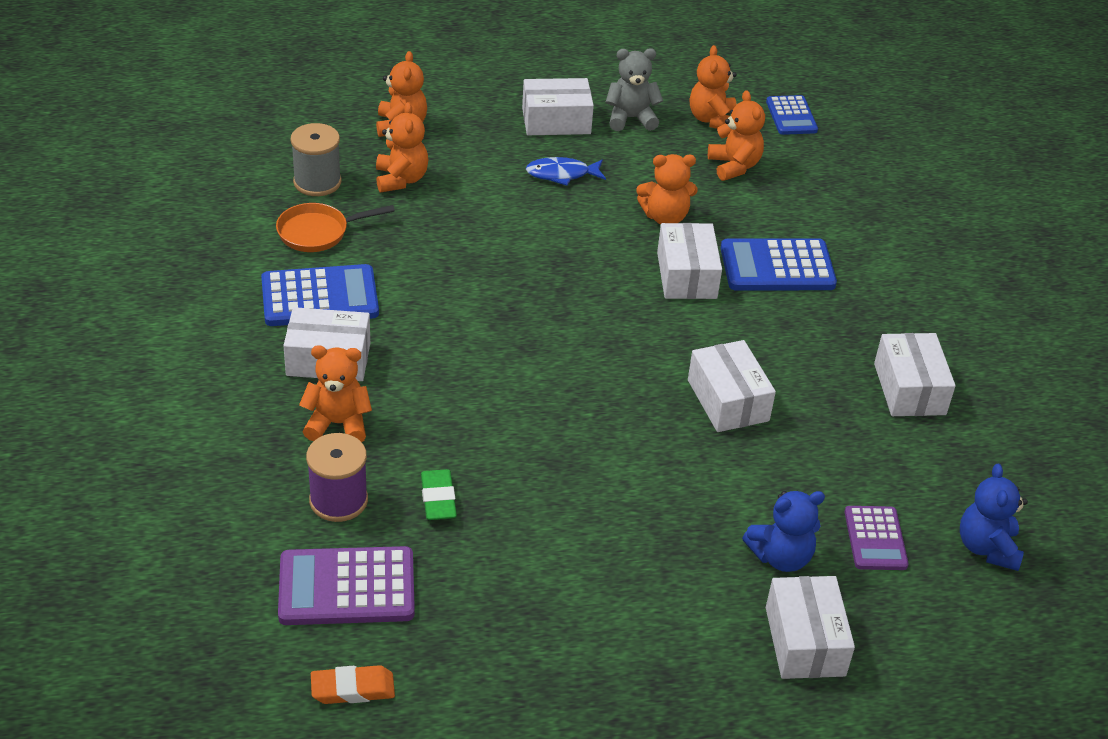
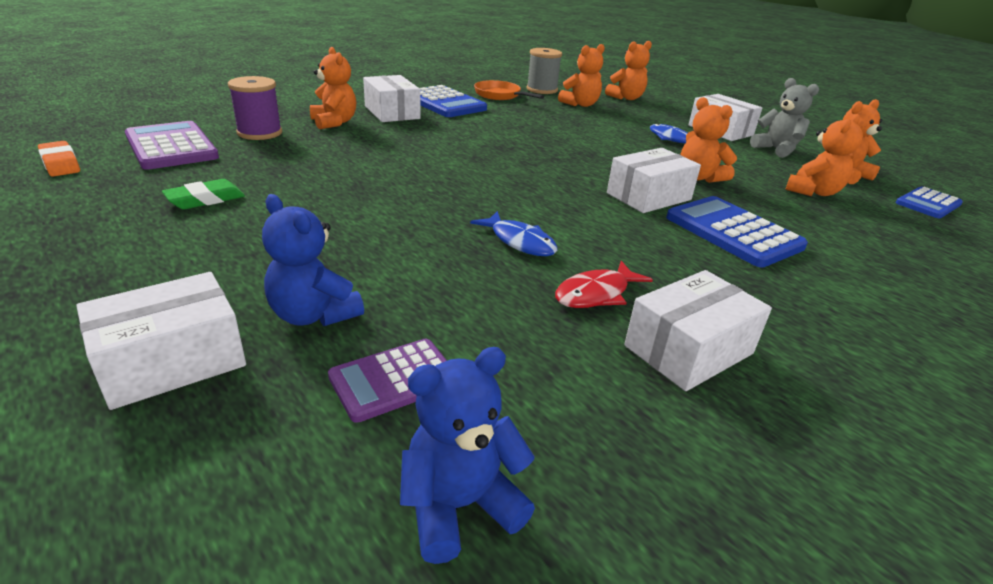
camera: 60 degrees right, 10 degrees down
(438, 499) = (283, 157): green eraser -> green eraser (205, 199)
(728, 400) = (519, 242): white box -> blue fish
(826, 397) = (596, 294): none -> red fish

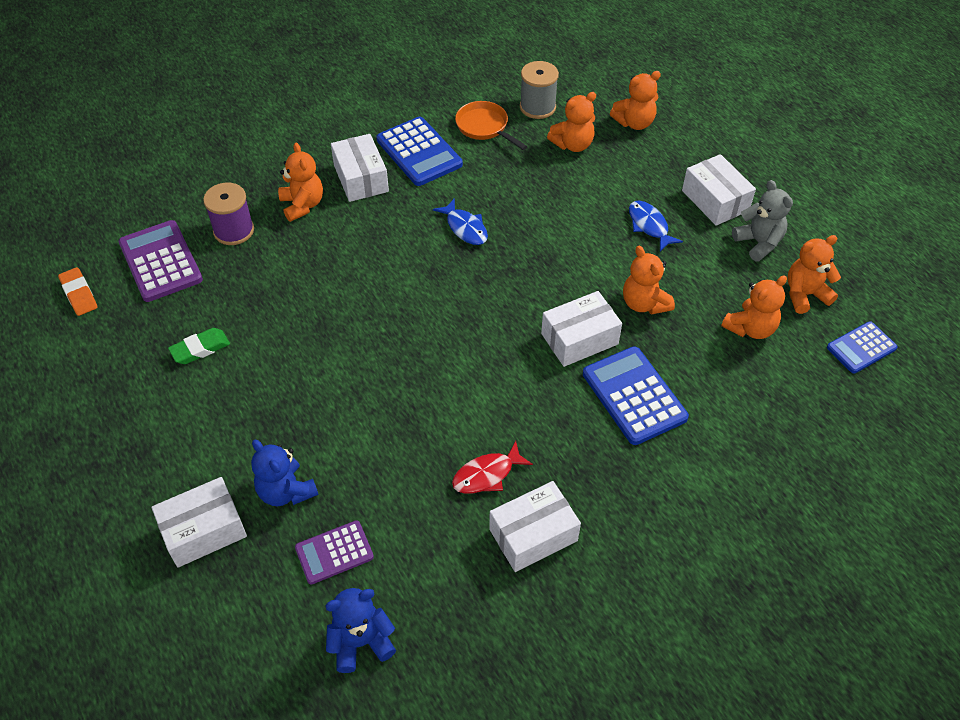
camera: 10 degrees right, 20 degrees up
(519, 242) = (444, 409): blue fish -> blue fish (465, 228)

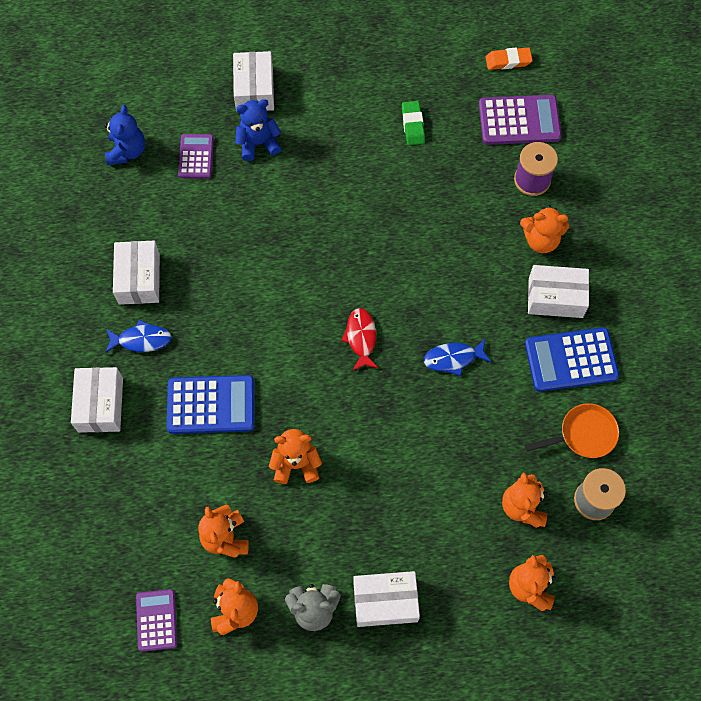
camera: 115 degrees right, 15 degrees up
(487, 475) = (201, 270): red fish -> red fish (361, 338)
(579, 339) = (286, 392): white box -> white box (100, 405)
(649, 226) = (382, 519): blue fish -> blue fish (141, 340)
(861, 348) = (156, 620): blue calculator -> purple calculator

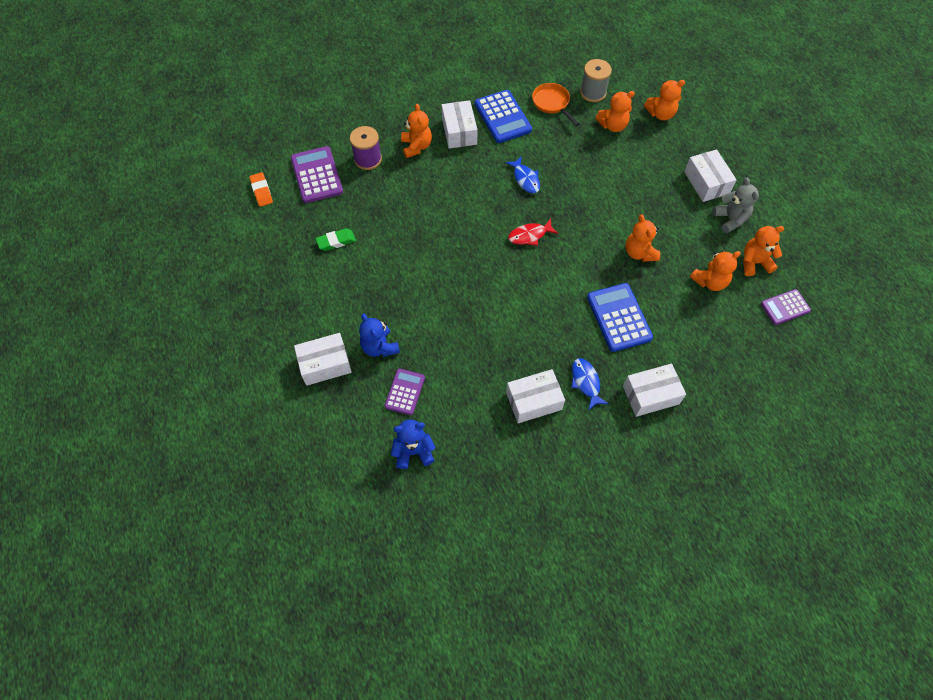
camera: 105 degrees left, 5 degrees down
(196, 156) = (405, 392): purple calculator -> purple calculator turned 120 degrees clockwise

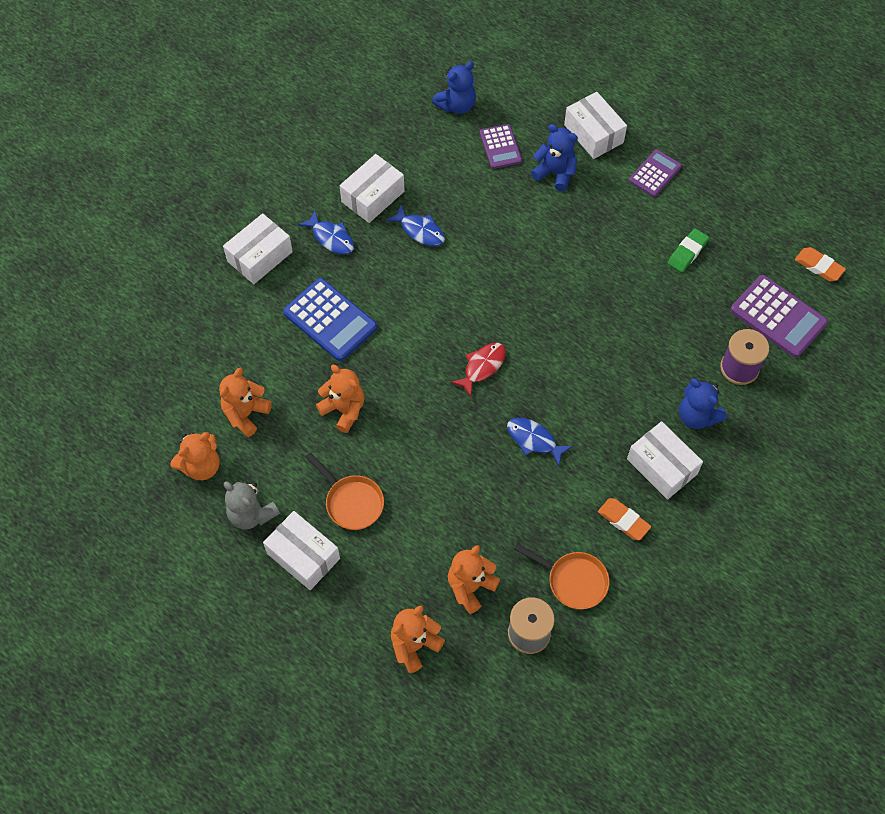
camera: 150 degrees right, 0 degrees up
(325, 364) = (593, 134): white box -> white box turned 75 degrees counterclockwise
(416, 146) = (697, 416): orange teddy bear -> blue teddy bear
(502, 117) = (623, 521): blue calculator -> orange eraser
(513, 353) = (420, 231): none -> blue fish
(661, 197) = (351, 502): none -> orange pan
(785, 307) = (147, 424): purple calculator -> purple calculator (655, 174)

